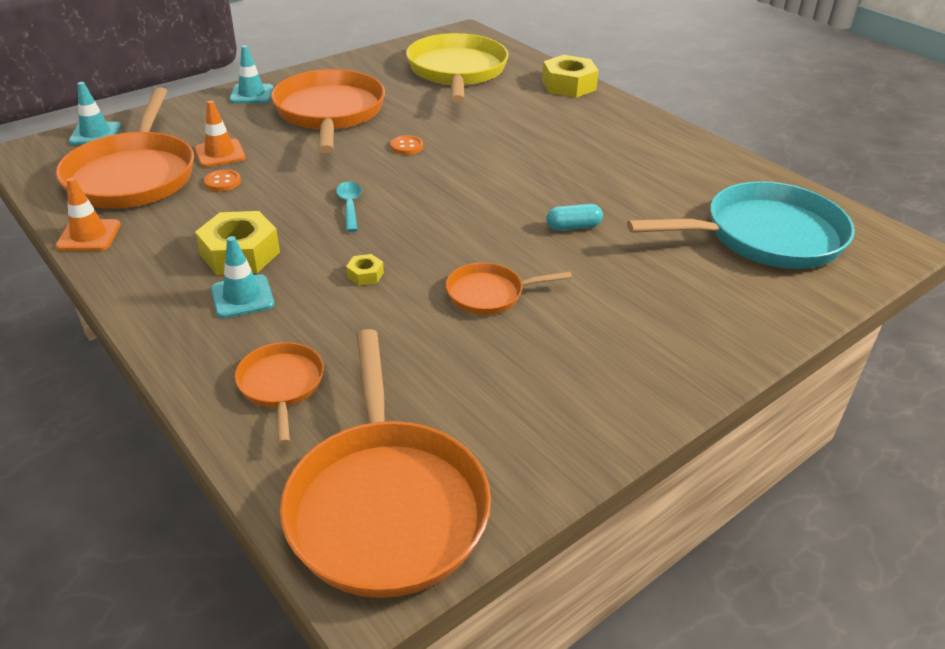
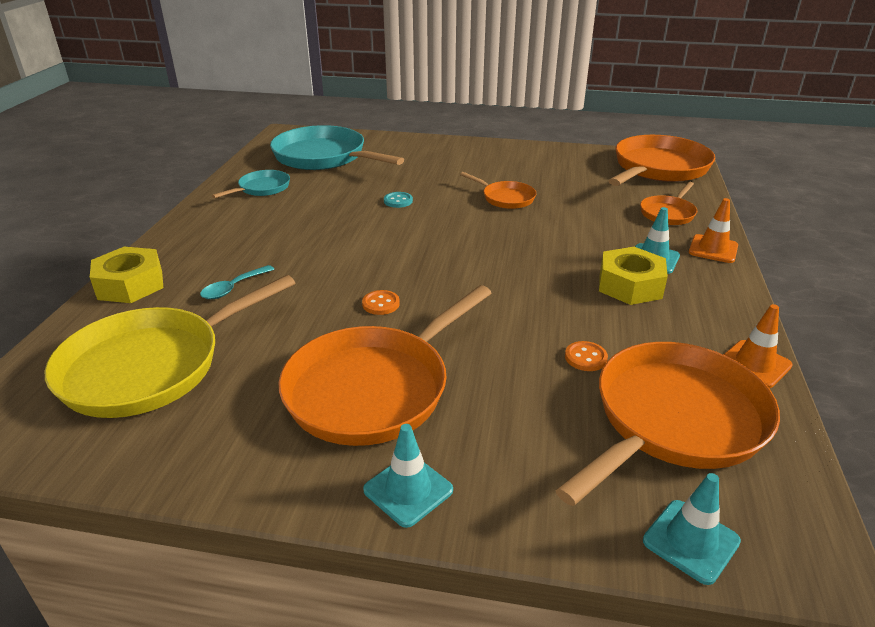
camera: 130 degrees left, 5 degrees down
(220, 153) = (555, 397): orange traffic cone -> orange traffic cone (713, 249)
(350, 206) = (507, 279): turquoise spoon -> turquoise spoon (233, 288)
(365, 275) = (560, 235): yellow nut -> none
(573, 227) = (398, 201): turquoise capsule -> turquoise button
(700, 173) = (262, 188): none -> turquoise pan

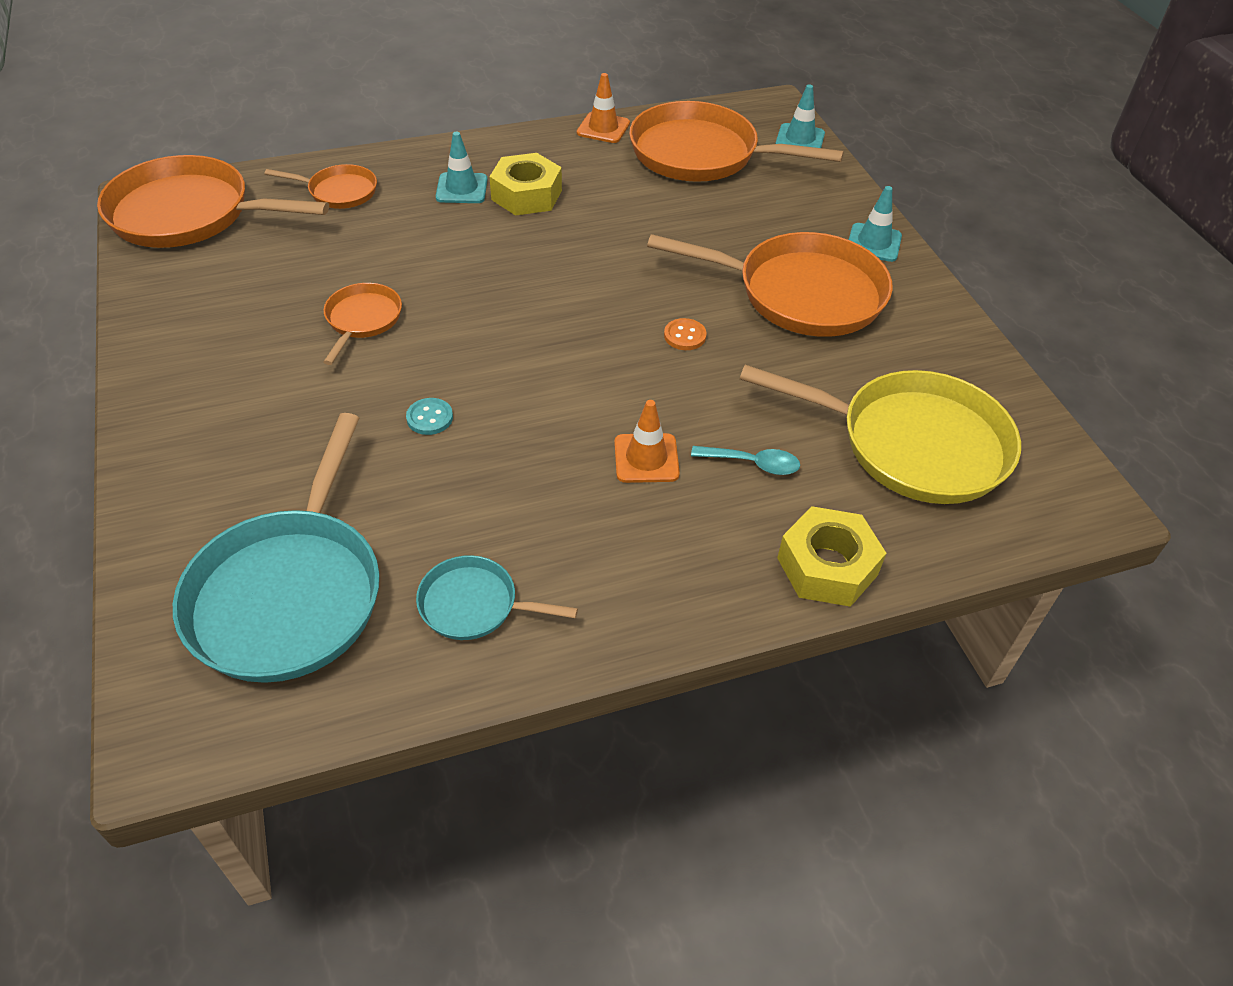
camera: 120 degrees left, 15 degrees up
(585, 357) = (662, 200): orange button -> none
(713, 249) = (415, 158): orange traffic cone -> orange traffic cone (646, 458)

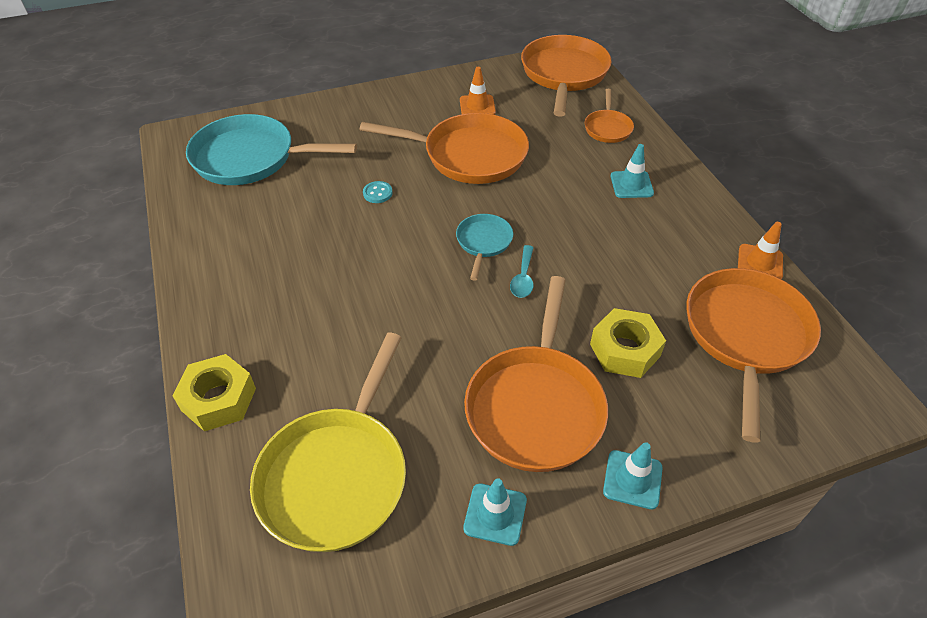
camera: 90 degrees right, 0 degrees up
(362, 320) = (469, 155): orange pan -> orange pan, size x2.00
(474, 605) = (227, 224): turquoise pan -> turquoise pan (483, 242)
(526, 195) = (635, 220): yellow nut -> yellow nut (625, 350)
(646, 458) = (334, 298): orange traffic cone -> orange traffic cone (477, 106)
(684, 336) = (467, 320): orange button -> none
(752, 464) = (324, 359): turquoise spoon -> turquoise spoon (523, 278)
(800, 139) = (814, 425): turquoise traffic cone -> turquoise traffic cone (495, 514)

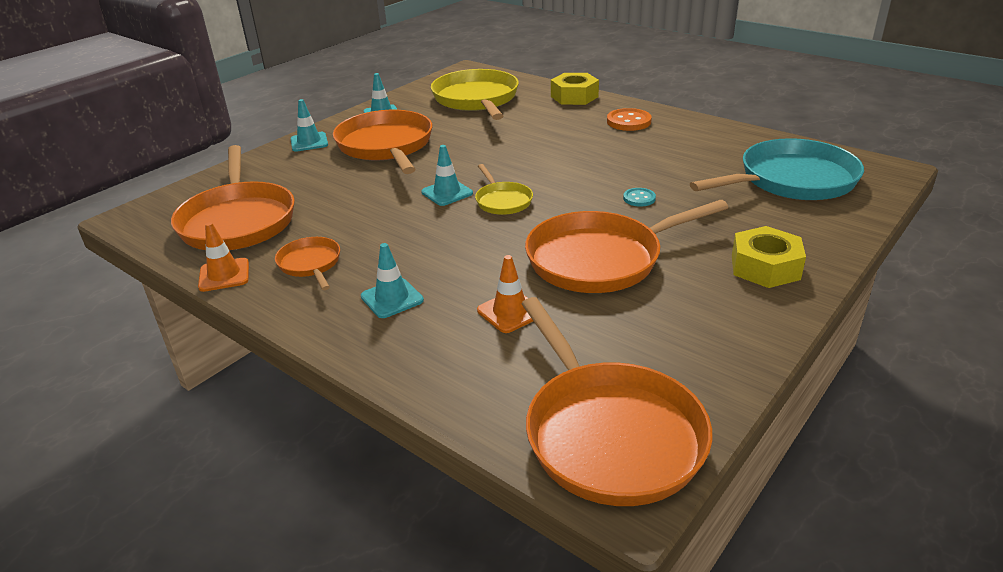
camera: 150 degrees right, 15 degrees down
(241, 303) = (628, 121): none -> orange button
(477, 106) = (666, 318): orange traffic cone -> orange traffic cone (510, 312)
(483, 242) = (502, 201): turquoise pan -> yellow pan
(523, 278) = (447, 193): turquoise spoon -> turquoise traffic cone
(607, 128) = (466, 360): orange pan -> orange pan (310, 264)
(625, 350) = (338, 184): yellow nut -> yellow nut (765, 267)

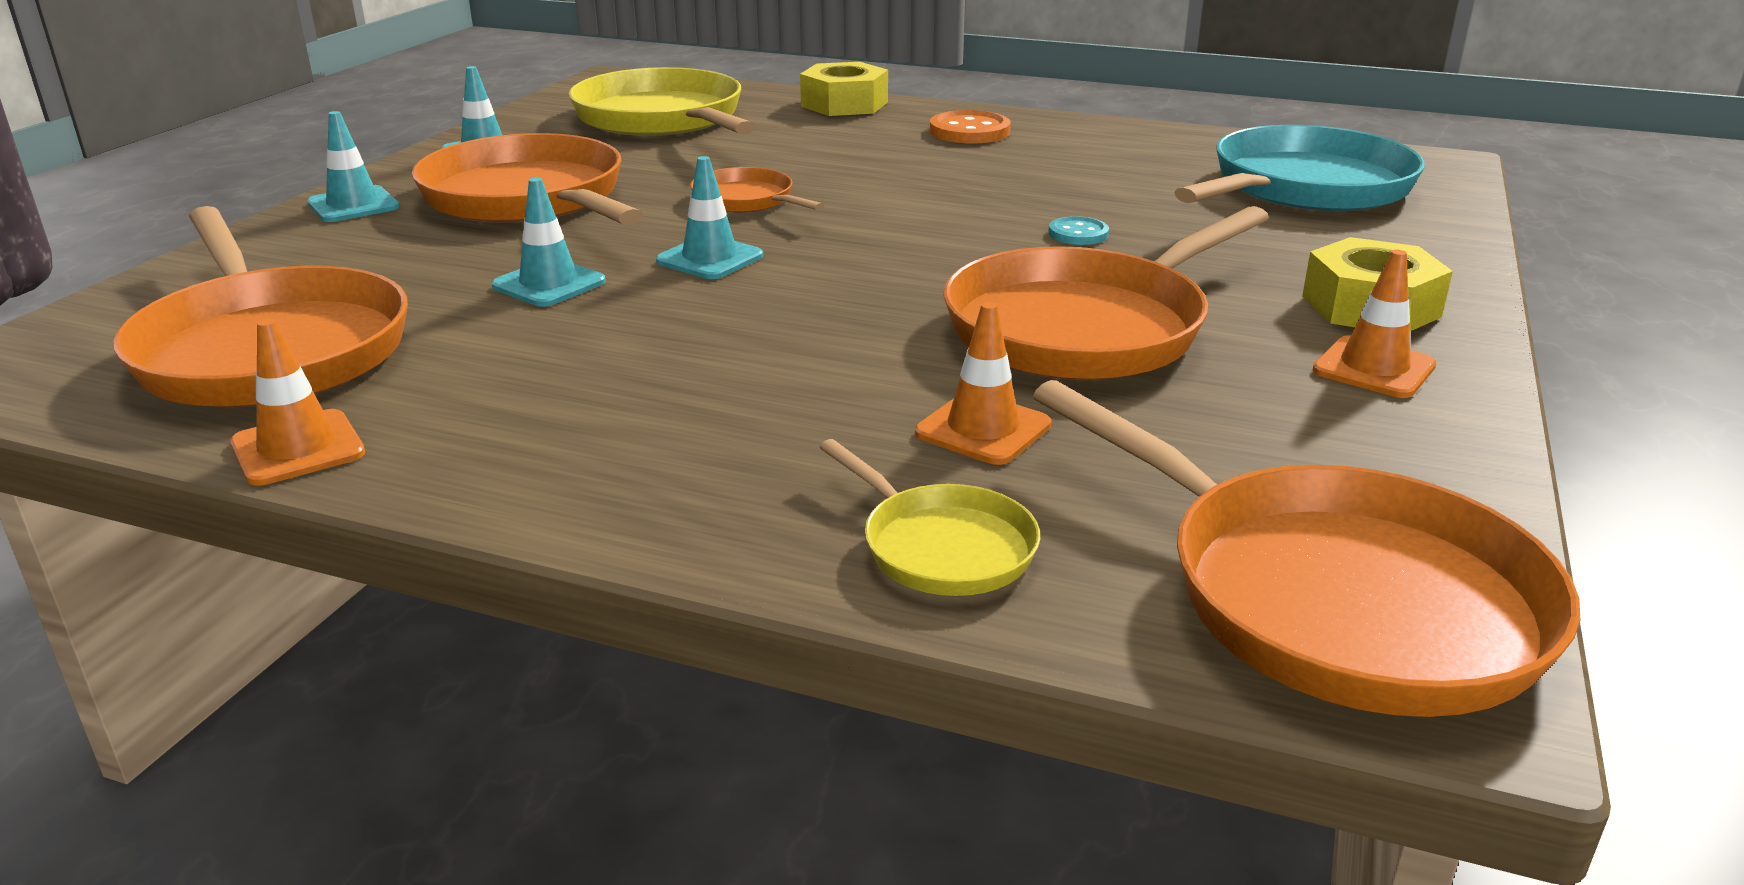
camera: 20 degrees left, 5 degrees down
(310, 264) = (496, 404): orange pan -> orange pan (747, 200)
(392, 298) = (722, 439): turquoise traffic cone -> turquoise traffic cone (549, 284)
(502, 201) = (830, 260): yellow pan -> yellow pan (942, 547)
(735, 307) = (1374, 368): none -> orange traffic cone

